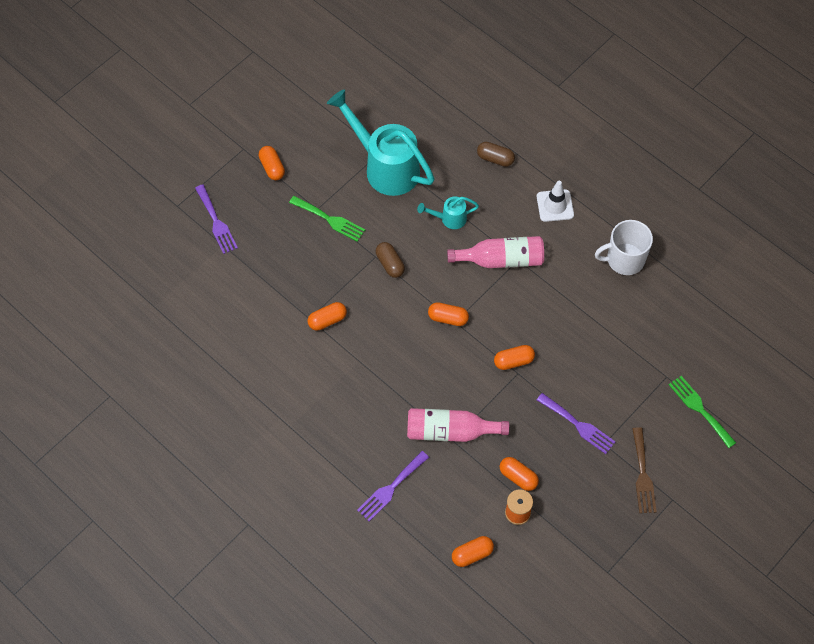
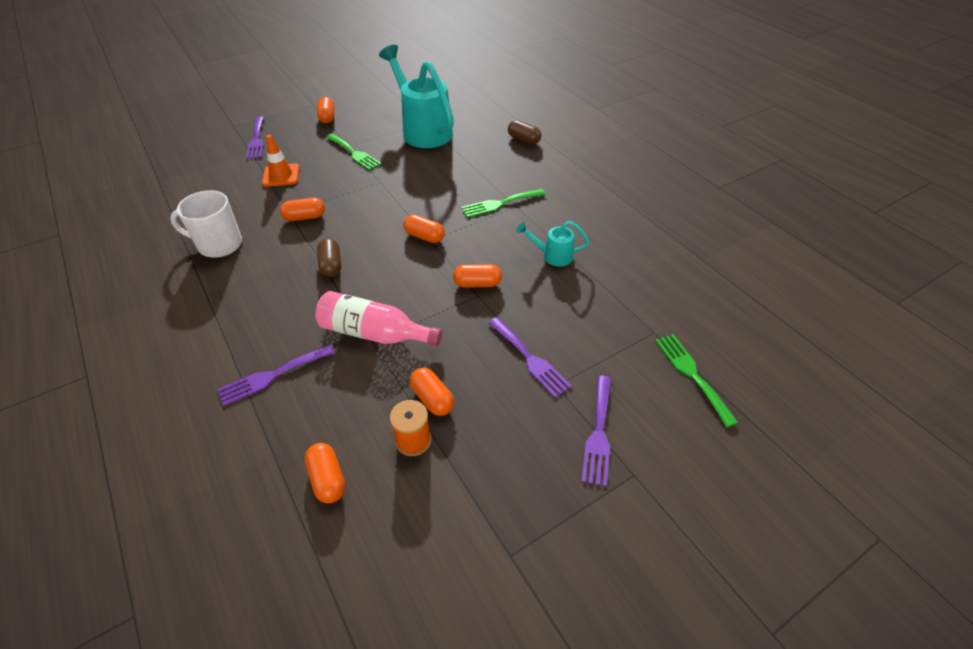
camera: 15 degrees right, 15 degrees down
(273, 270) = (281, 175): none -> orange traffic cone
(390, 264) = (390, 189): brown capsule -> brown capsule (331, 265)
(449, 219) = (463, 169): turquoise watering can -> turquoise watering can (552, 256)
(472, 554) = (327, 479): orange capsule -> orange capsule turned 75 degrees clockwise
(501, 259) = (500, 203): pink bottle -> green fork
(555, 205) = (568, 176): white traffic cone -> none
(624, 259) = (628, 224): white mug -> white mug (219, 244)
(643, 475) = (598, 433): brown fork -> purple fork

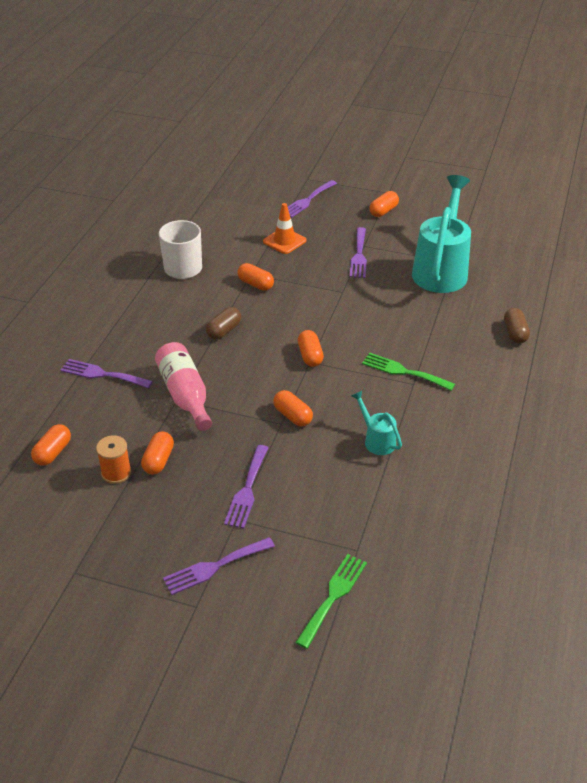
camera: 50 degrees right, 5 degrees down
(354, 153) = (359, 255): green fork -> purple fork

